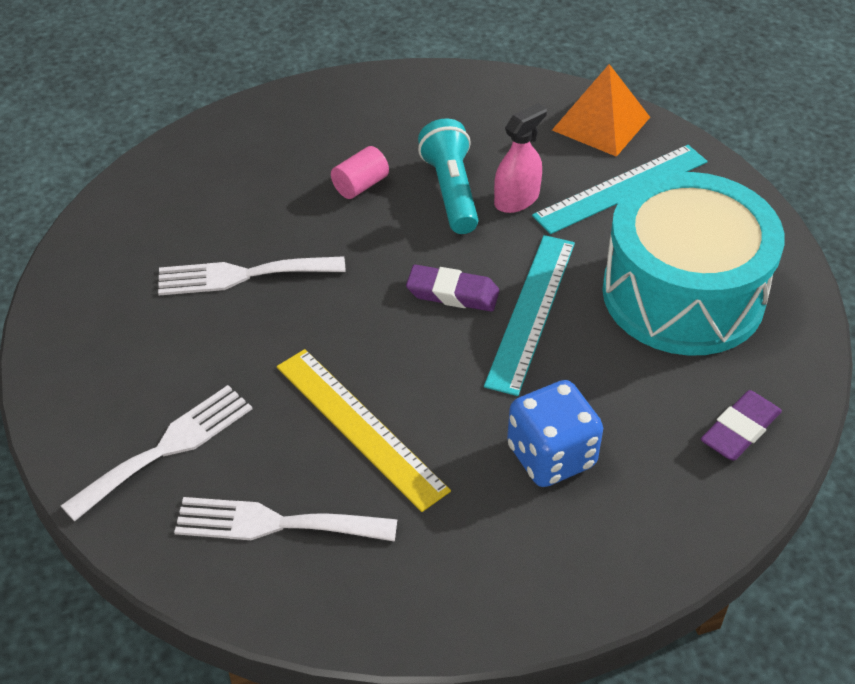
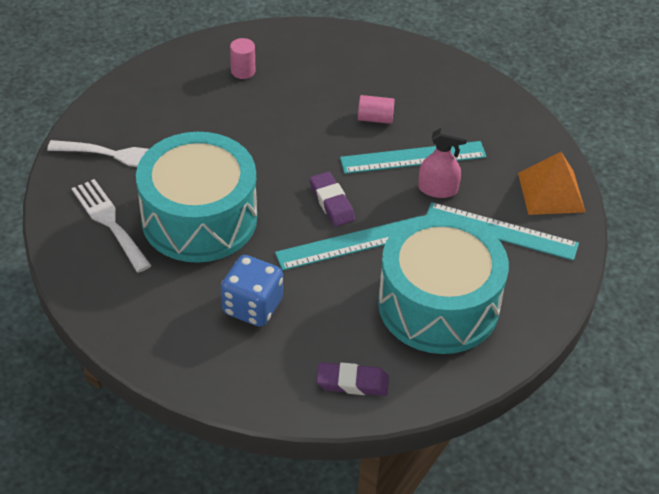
camera: 50 degrees right, 0 degrees up
(157, 249) = (243, 71): none -> pink cylinder
(242, 275) = (258, 113): white fork -> none
(360, 427) = (199, 218): yellow ruler -> turquoise drum
(451, 191) = (413, 157): turquoise flashlight -> turquoise ruler

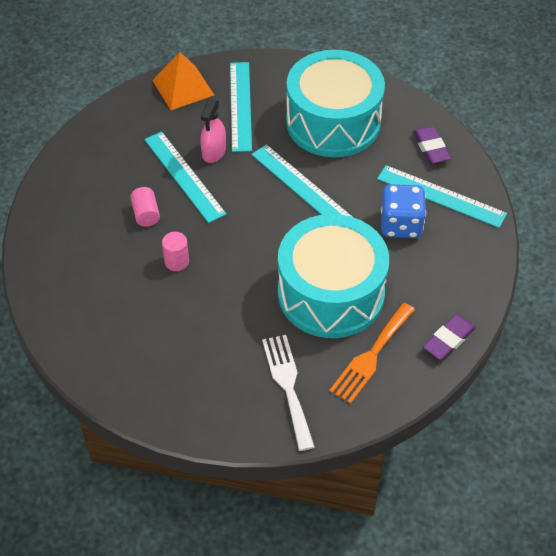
camera: 110 degrees left, 5 degrees up
(109, 222) = (371, 356): white fork -> orange fork
(243, 71) = (122, 334): pink cylinder -> pink cylinder (177, 261)
(273, 360) = (441, 196): none -> turquoise ruler
(331, 202) = (264, 212): purple eraser -> purple eraser (448, 340)
(438, 189) = (214, 152): pink spray bottle -> pink spray bottle turned 150 degrees counterclockwise

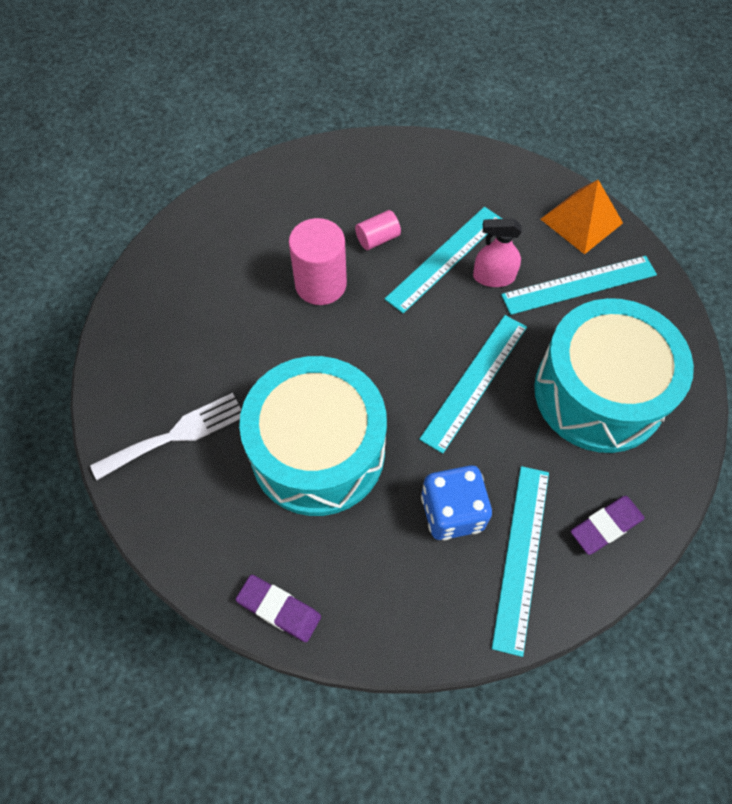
camera: 75 degrees right, 10 degrees up
(177, 261) = (320, 284): pink cylinder -> pink cylinder, size x1.83
(371, 356) = (234, 517): orange fork -> none

